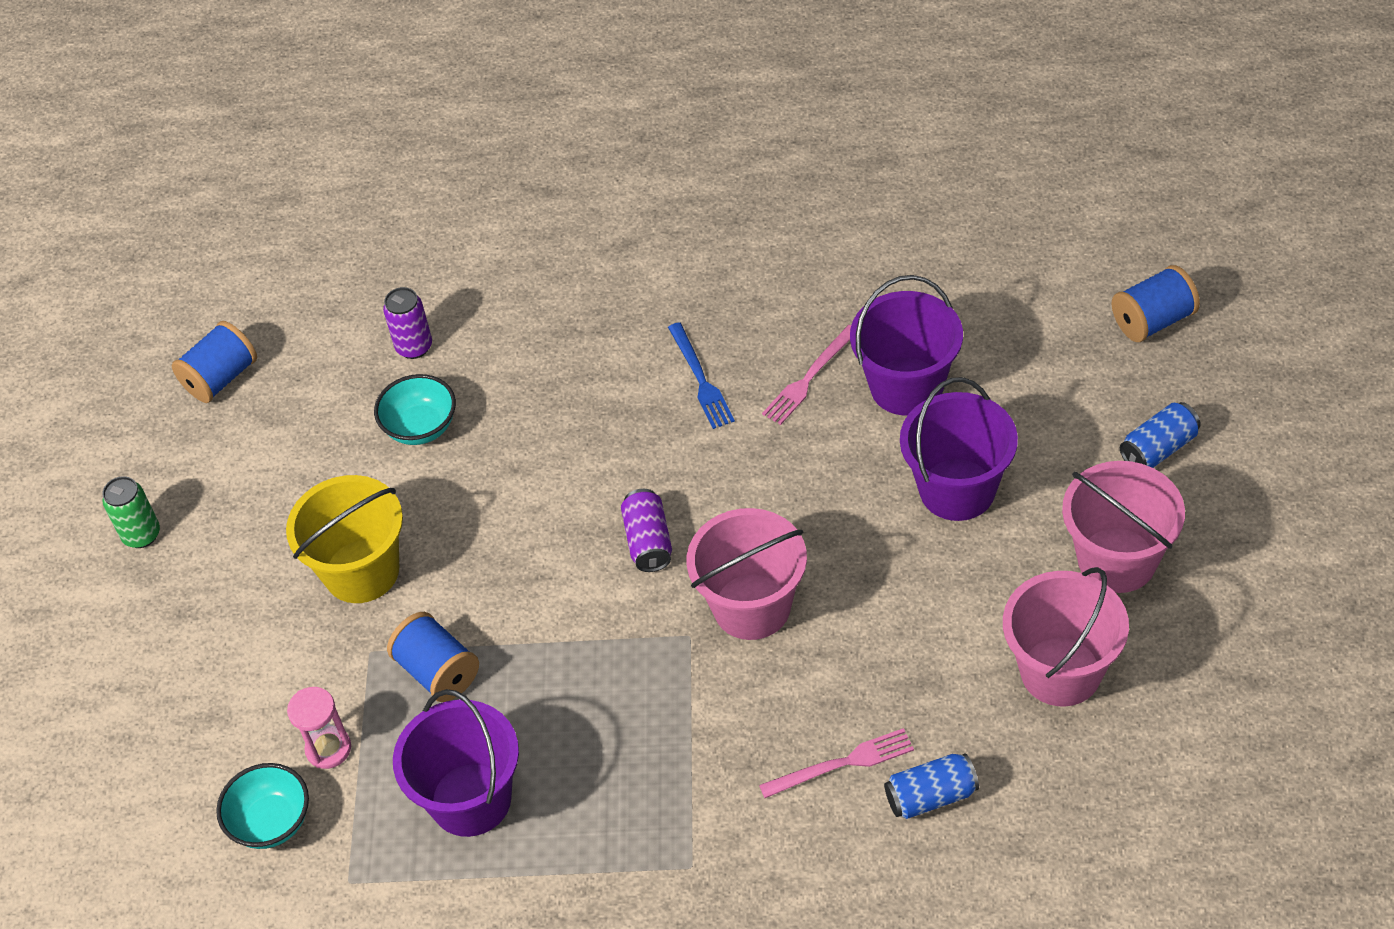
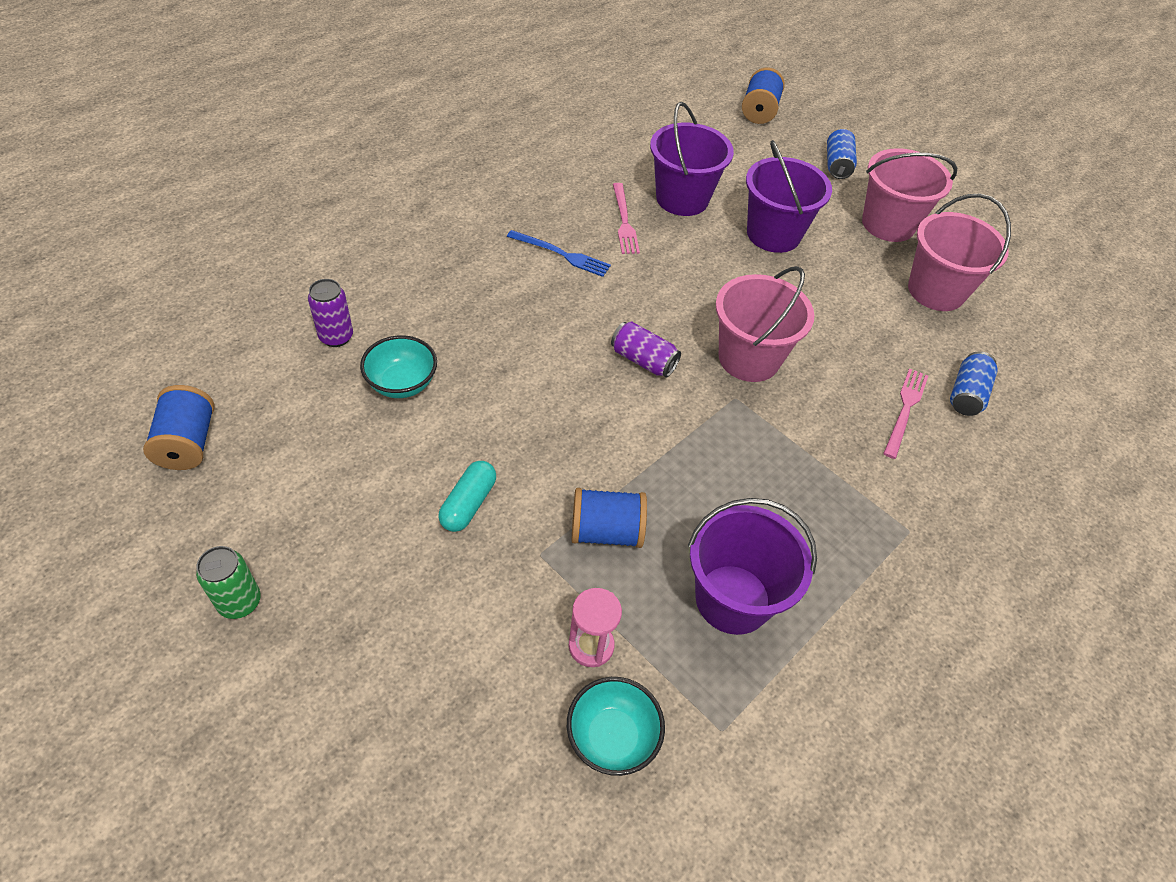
camera: 55 degrees left, 0 degrees up
(362, 571) = (468, 504): yellow bucket -> turquoise capsule

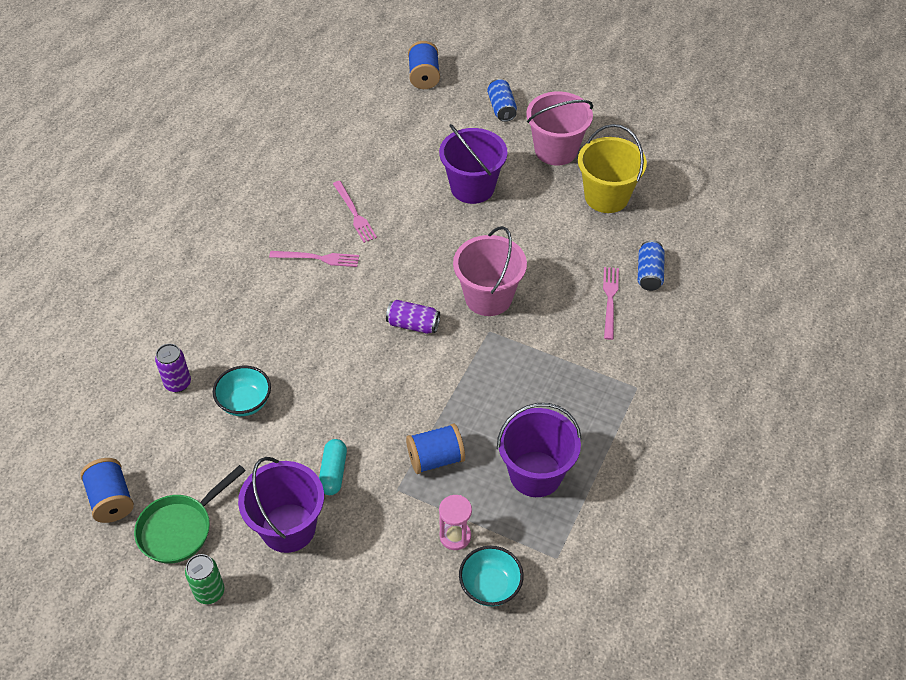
camera: 15 degrees left, 0 degrees up
(248, 507) = (180, 528): none -> green pan
(561, 254) = (318, 258): blue fork -> pink fork
(682, 199) = (392, 179): purple bucket -> purple bucket (288, 528)
(936, 291) = (606, 196): pink bucket -> yellow bucket

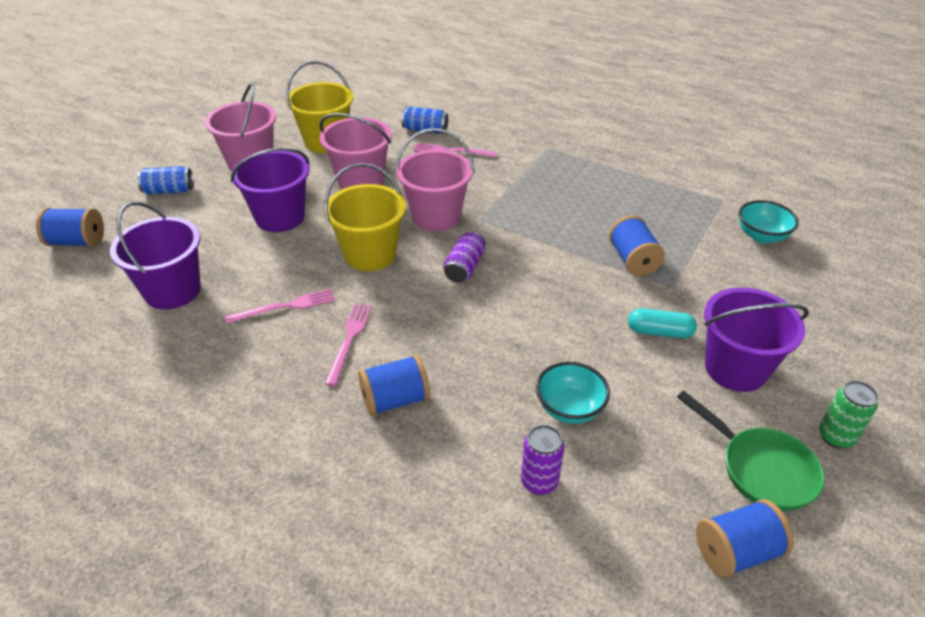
camera: 85 degrees left, 10 degrees down
(255, 294) = (395, 400): none -> blue spool
(425, 256) = (370, 254): none -> yellow bucket
(455, 536) = (716, 253): pink hourglass -> none
(535, 474) = (642, 204): purple bucket -> purple bucket (172, 290)
(540, 234) = (360, 180): none -> pink bucket

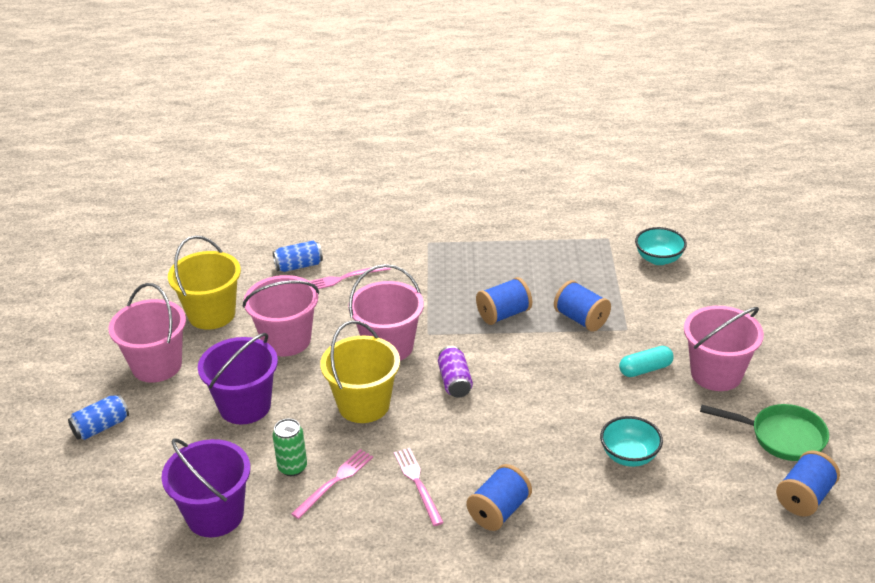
camera: 30 degrees left, 5 degrees down
(77, 242) = (62, 515): blue spool -> blue spool (504, 314)
(539, 482) = (651, 516): purple can -> none
(735, 368) = (716, 374): purple bucket -> pink bucket
(836, 437) = (810, 393): green can -> green can (292, 467)

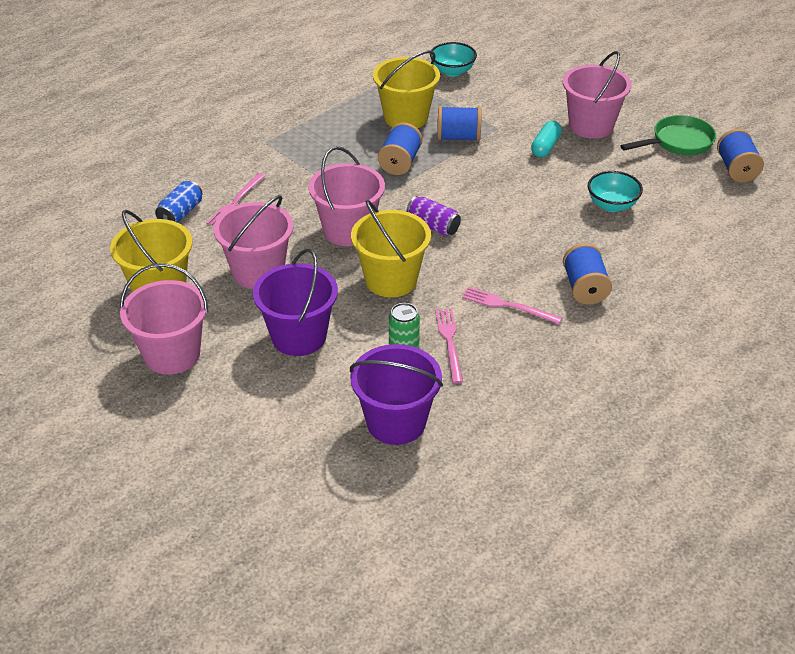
camera: 45 degrees left, 5 degrees up
(101, 427) = (197, 428): blue can -> none
(562, 279) = (406, 117): none -> yellow bucket

